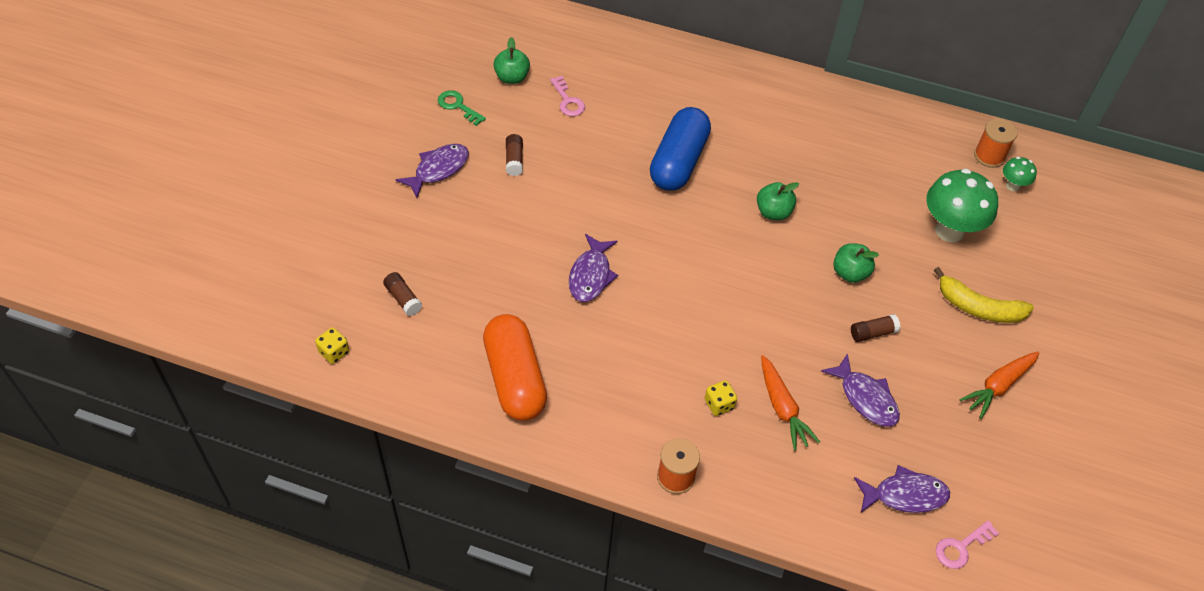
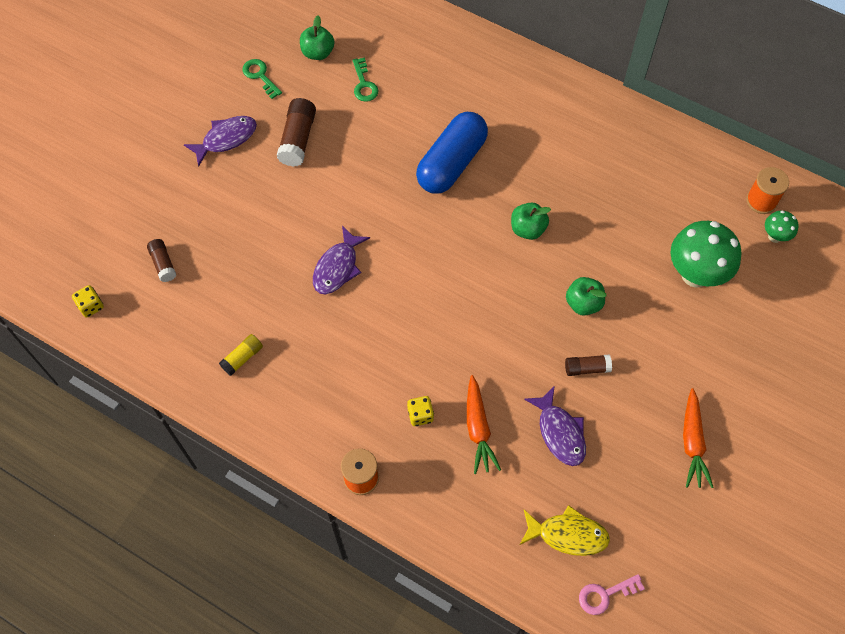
camera: 15 degrees right, 10 degrees up
(514, 160) = (298, 139): brown glue stick -> brown glue stick, size x1.65
(515, 378) = (242, 358): orange capsule -> yellow glue stick
(568, 101) = (364, 84): pink key -> green key
(905, 495) = (568, 534): purple fish -> yellow fish
(978, 307) = (699, 359): yellow banana -> none
(998, 386) = (692, 443): orange carrot -> orange carrot turned 60 degrees counterclockwise

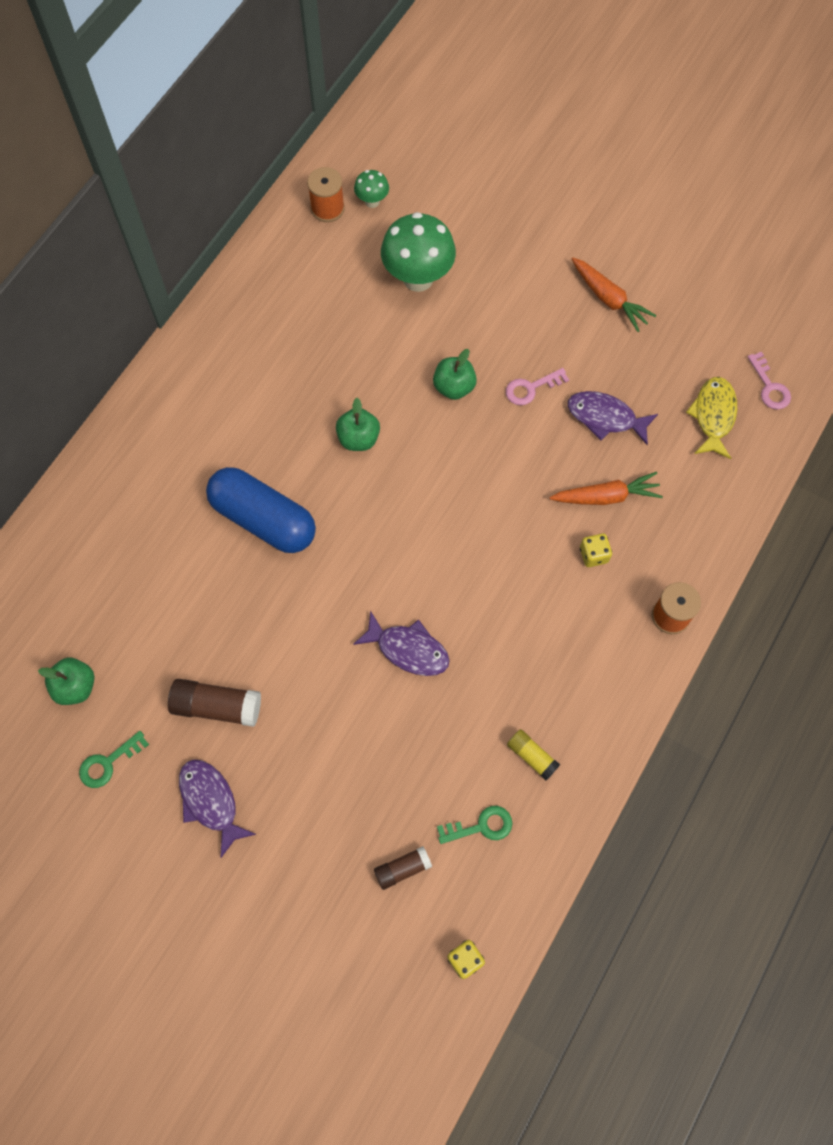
camera: 90 degrees left, 5 degrees up
(364, 84) = (134, 625): green key -> green key (481, 826)
(560, 432) = (605, 418): purple fish -> purple fish turned 135 degrees counterclockwise
(587, 368) = (531, 388): brown glue stick -> pink key
(692, 443) = (609, 299): orange carrot -> orange carrot turned 45 degrees clockwise

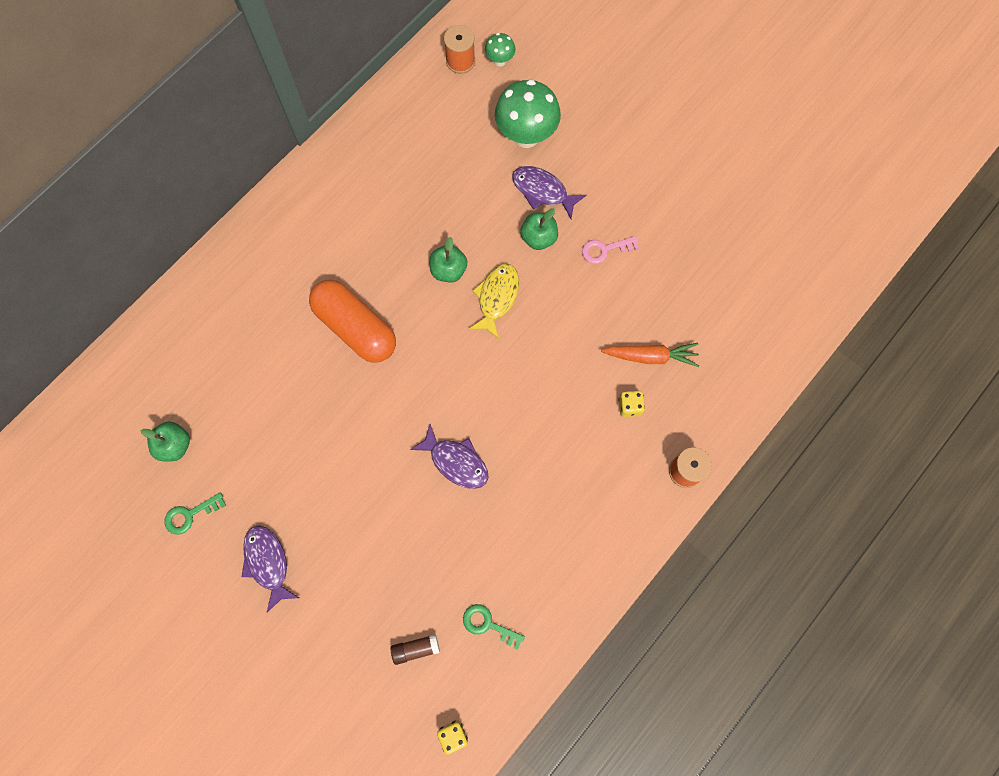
camera: 10 degrees right, 5 degrees up
(217, 706) = (288, 482): brown glue stick -> none
(263, 519) = (355, 327): blue capsule -> orange capsule
(481, 826) = (488, 624): green key -> green key turned 150 degrees counterclockwise
(532, 756) = (542, 572): yellow glue stick -> none
(605, 418) = (664, 286): purple fish -> purple fish (542, 191)
(609, 299) = (688, 180): orange carrot -> none
(713, 416) = (758, 300): yellow fish -> yellow fish (497, 298)
(769, 386) = (813, 282): pink key -> none

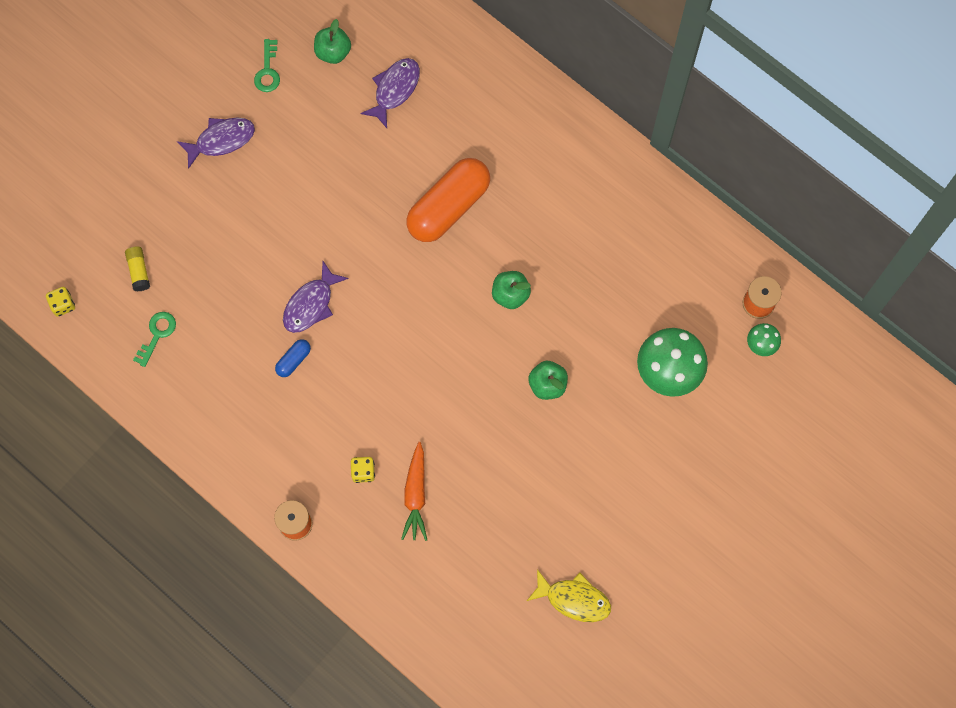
camera: 90 degrees right, 0 degrees up
(190, 515) = (268, 71): green key -> green key turned 150 degrees counterclockwise
(415, 649) = (139, 271): brown glue stick -> yellow glue stick
(497, 298) = (480, 342): yellow fish -> yellow fish (574, 599)
(516, 478) = (293, 360): none -> blue capsule
(542, 191) = (602, 389): purple fish -> purple fish (395, 89)
(605, 250) = (534, 452): pink key -> none

